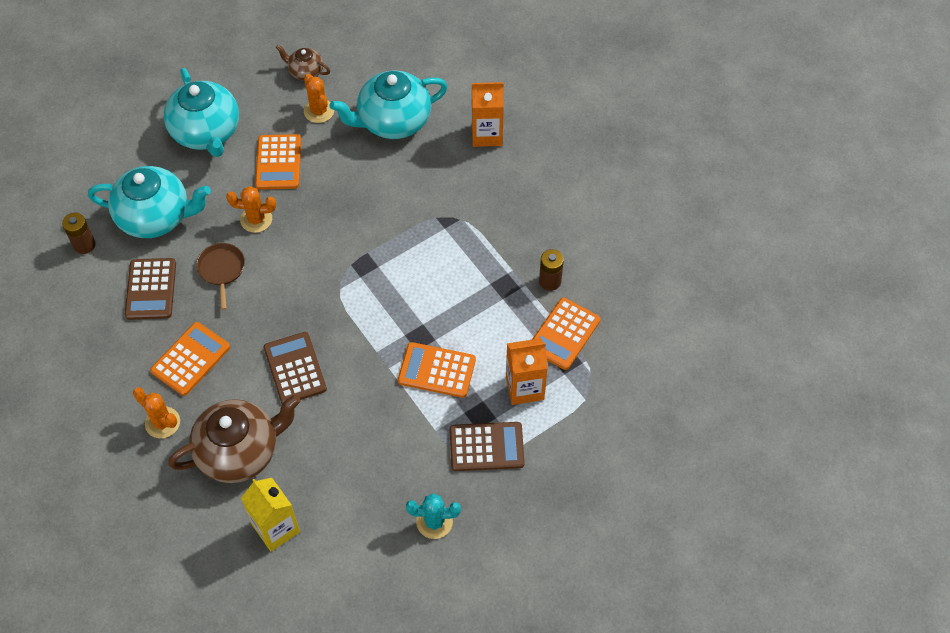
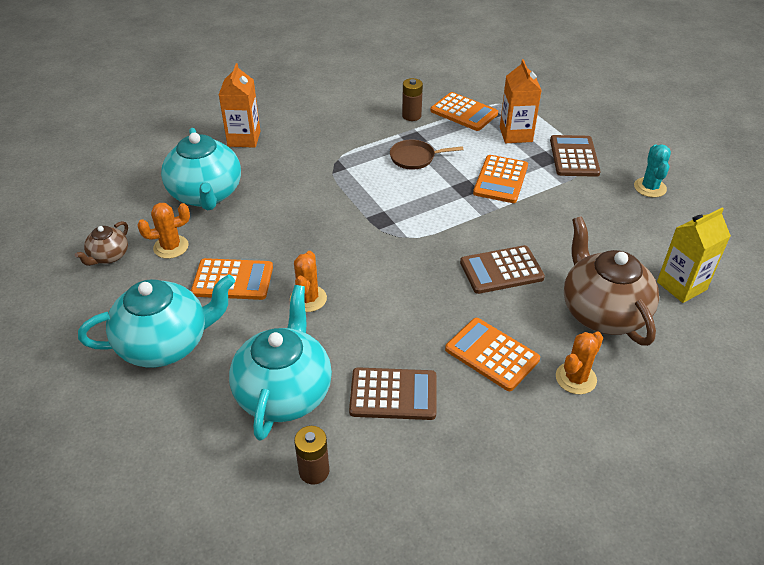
camera: 85 degrees left, 15 degrees down
(221, 270) = (373, 328): brown pan -> brown pan (415, 158)

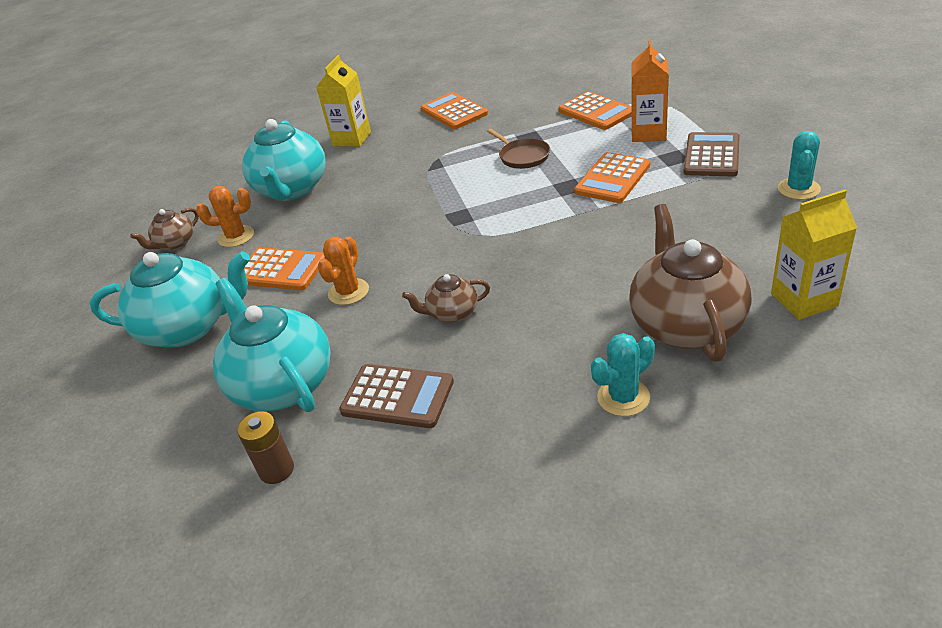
camera: 20 degrees right, 5 degrees down
(244, 139) = (352, 139): orange carton -> yellow carton
(284, 392) = (282, 384): turquoise teapot -> turquoise teapot turned 60 degrees counterclockwise
(410, 314) = (452, 313): none -> brown teapot
(411, 116) = (535, 116): brown battery -> none
(415, 158) = (522, 156): brown pan -> brown pan turned 135 degrees counterclockwise
(492, 354) = (529, 362): orange calculator -> orange calculator (454, 112)
(501, 270) = (576, 272): brown calculator -> none
(576, 378) = (623, 397): orange cactus -> turquoise cactus

